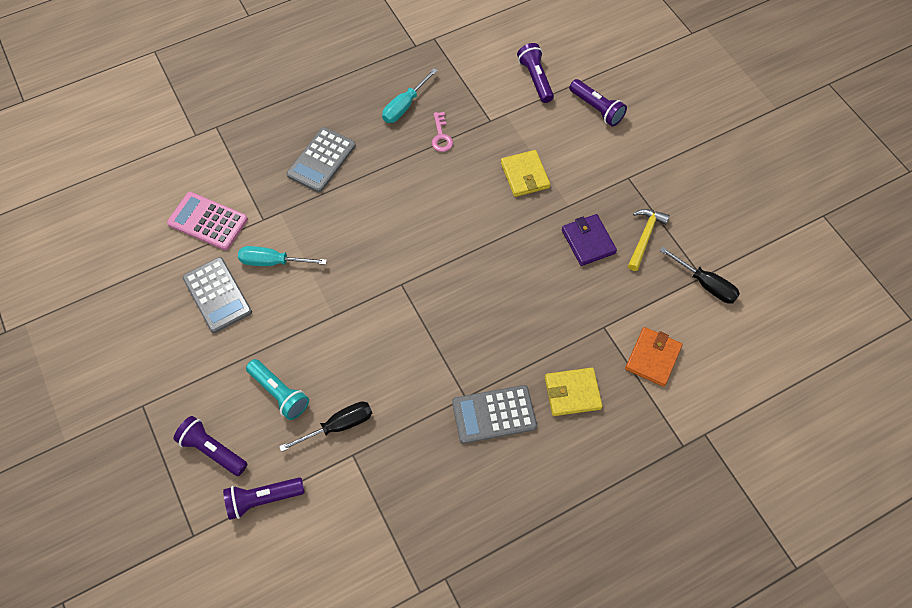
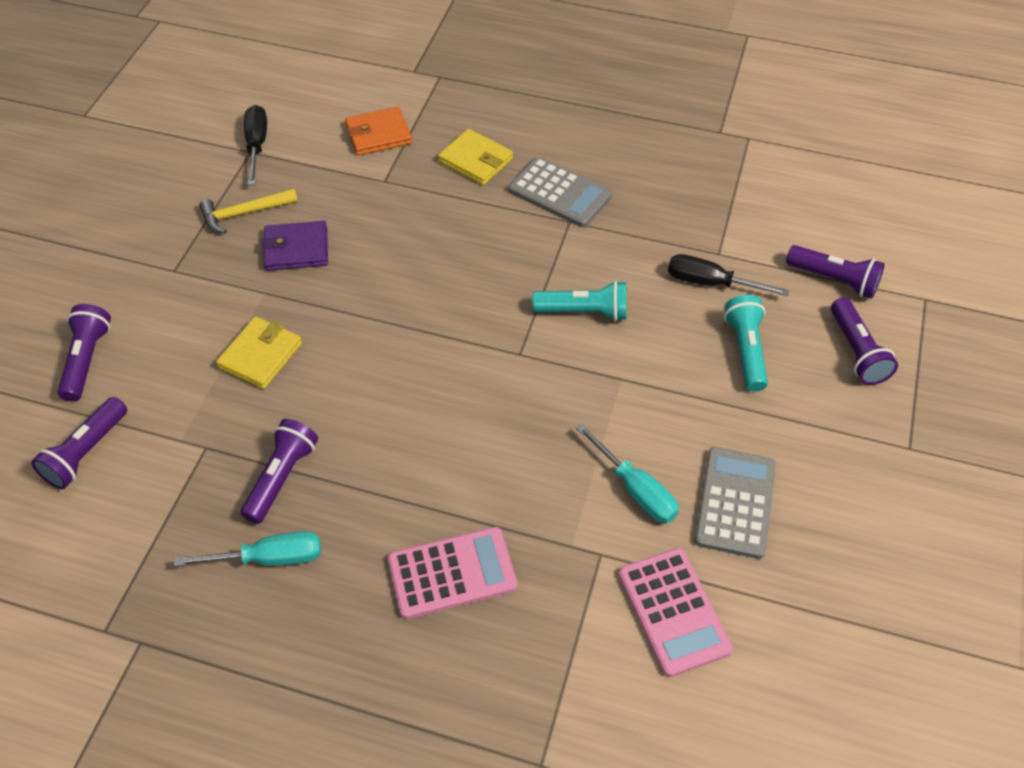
camera: 135 degrees left, 10 degrees down
(321, 160) = (452, 573): grey calculator -> pink calculator
(393, 340) = (584, 311): none -> turquoise flashlight
(441, 136) = (281, 477): pink key -> purple flashlight
(588, 241) = (296, 249): purple wallet -> purple wallet turned 60 degrees clockwise

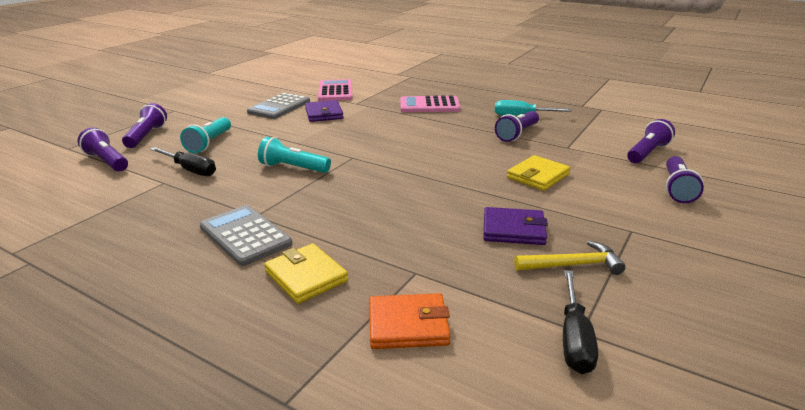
camera: 165 degrees left, 25 degrees down
(636, 489) = (324, 114): turquoise screwdriver -> purple wallet

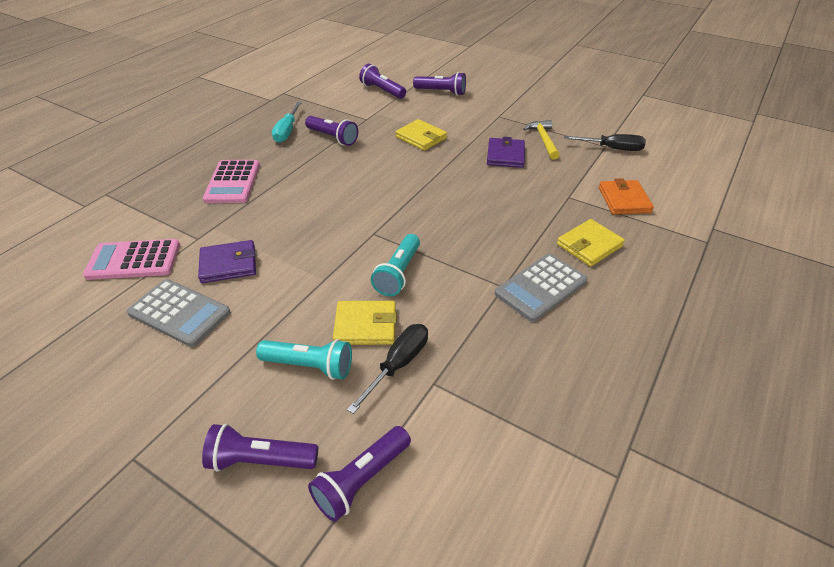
camera: 90 degrees left, 15 degrees up
(237, 158) = (365, 325): none -> yellow wallet

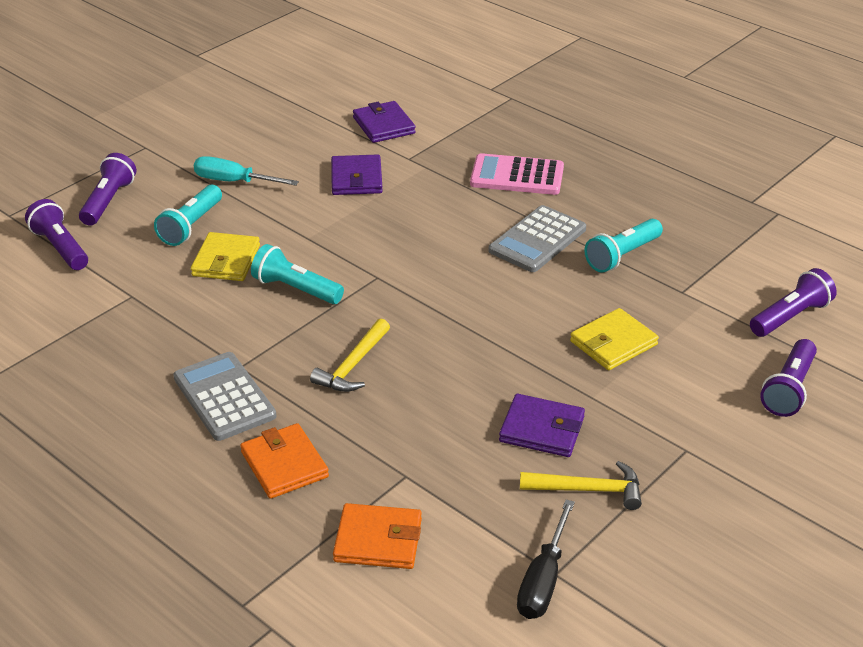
camera: 100 degrees right, 5 degrees down
(134, 260) = (384, 125): pink calculator -> purple wallet
(179, 313) = (295, 155): grey calculator -> grey calculator (537, 240)
(287, 131) = (646, 216): turquoise screwdriver -> turquoise screwdriver (234, 181)
(333, 138) = (622, 256): purple flashlight -> turquoise flashlight
(398, 364) = (165, 277): black screwdriver -> none
(479, 230) = (353, 365): none -> yellow hammer
(589, 245) = (284, 464): yellow wallet -> orange wallet

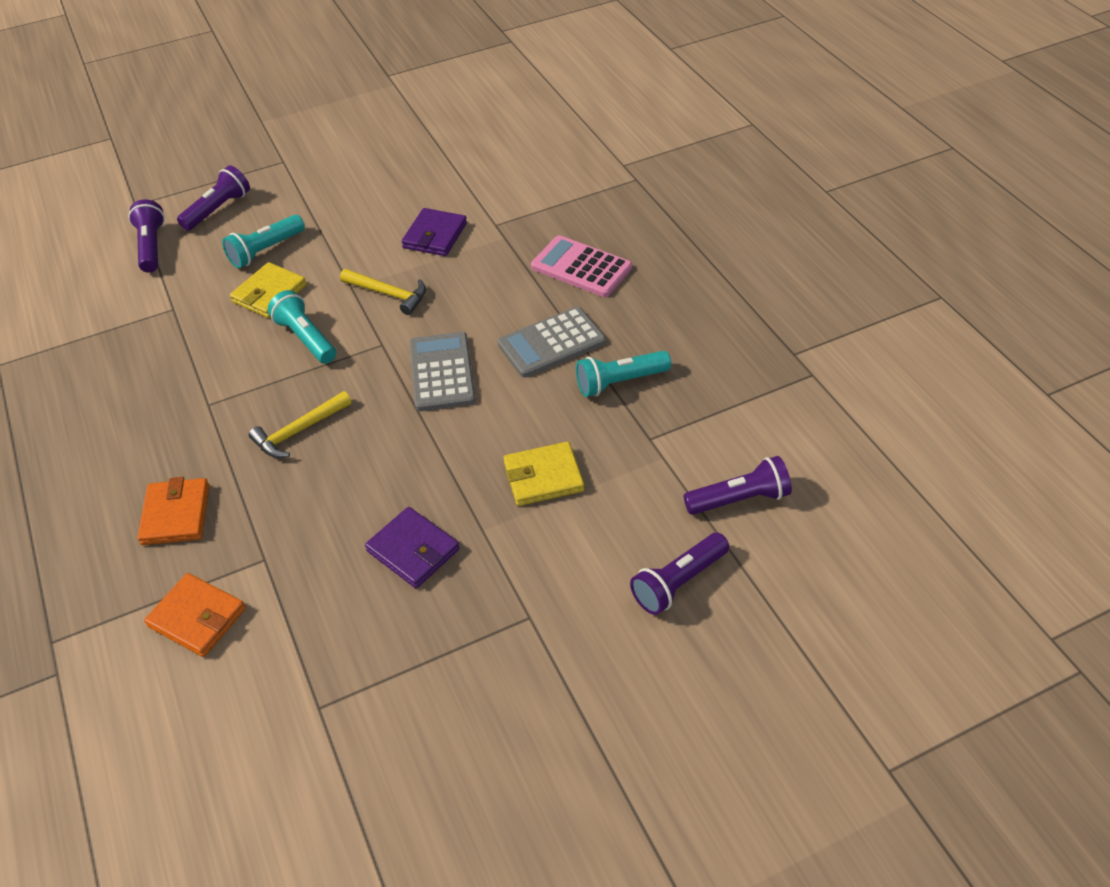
camera: 25 degrees right, 10 degrees up
(224, 397) = (175, 431): grey calculator -> grey calculator (442, 372)
(234, 181) = (330, 213): turquoise screwdriver -> none
(384, 125) = (497, 184): purple wallet -> none
(543, 580) = (303, 711): black screwdriver -> none
(588, 490) = (409, 629): yellow hammer -> yellow hammer (389, 294)

